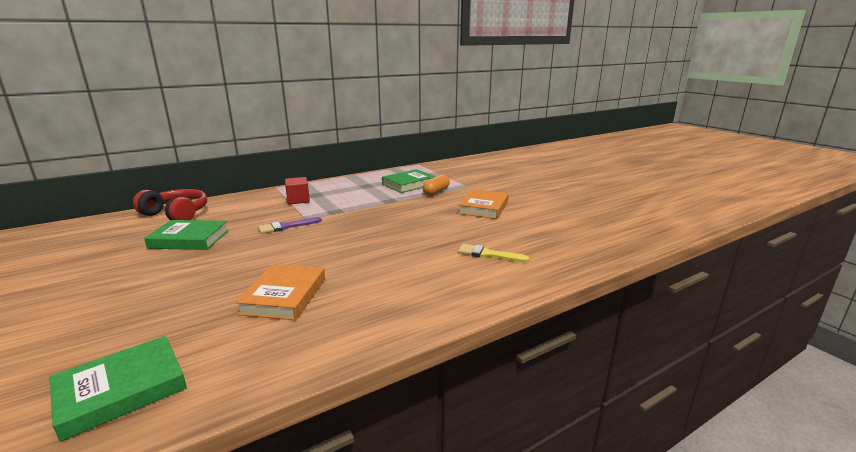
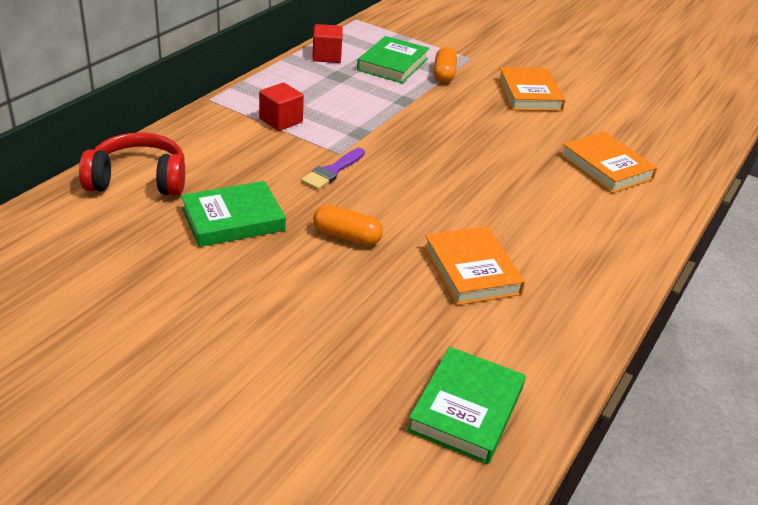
camera: 30 degrees left, 15 degrees up
(236, 260) = (346, 237): none -> orange capsule
(373, 177) = (326, 56): none -> red cube
(488, 254) = (606, 167): yellow brush -> orange book

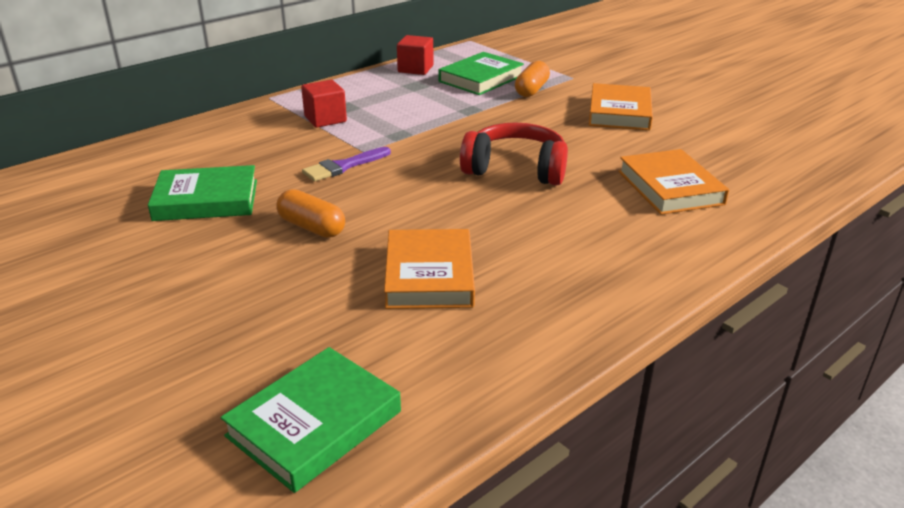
camera: 20 degrees right, 5 degrees down
(138, 180) = (144, 158): red headphones -> red headphones (516, 169)

